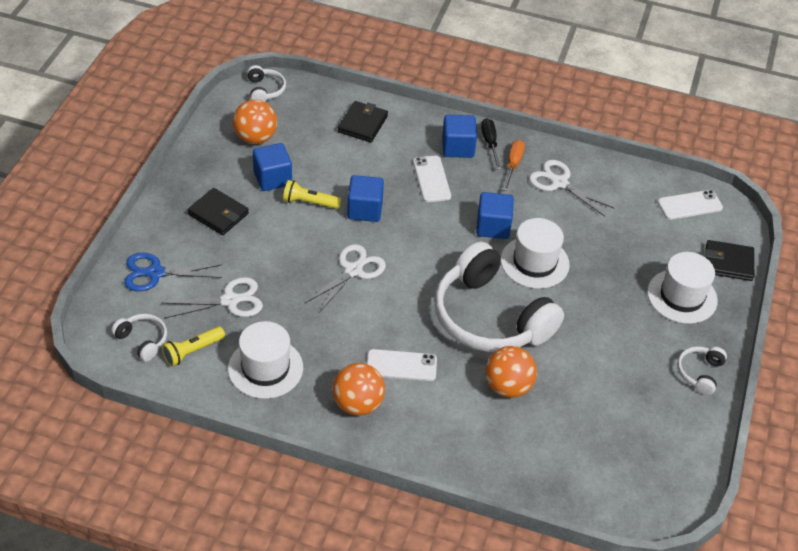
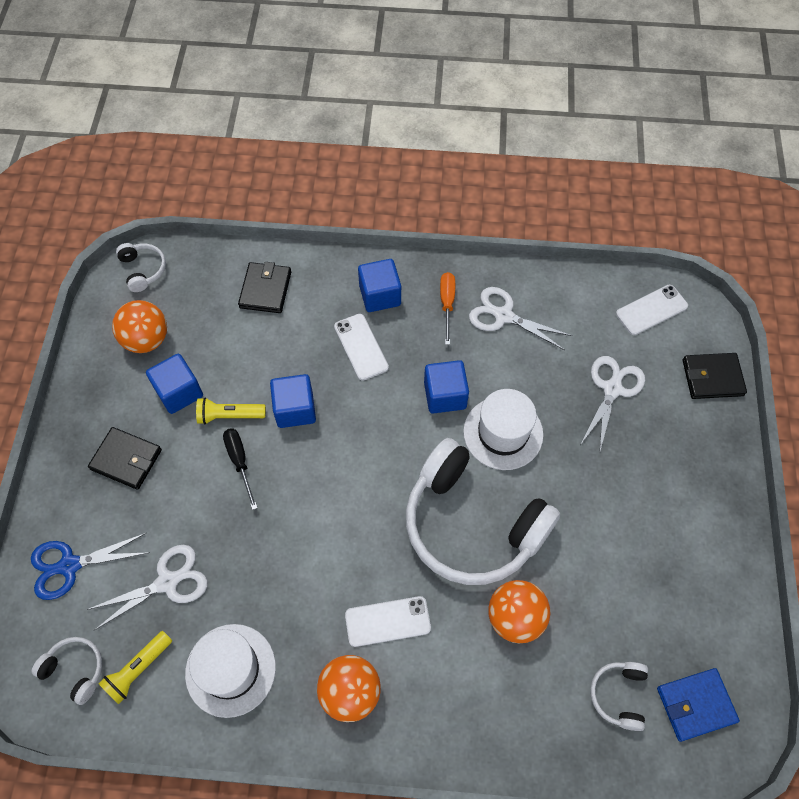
camera: 10 degrees left, 15 degrees up
(353, 271) = (301, 500): white scissors -> white scissors (612, 389)
(490, 143) = (414, 281): black screwdriver -> black screwdriver (240, 462)
(642, 477) = (695, 704): none -> blue wallet
(682, 296) = (674, 437): white hat -> none
(700, 373) = (721, 538): white headphones -> white headphones (619, 695)

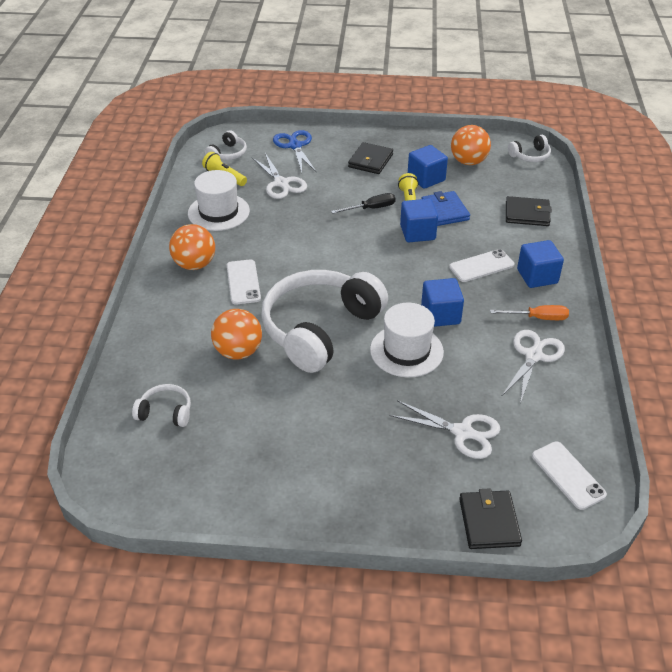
camera: 90 degrees right, 20 degrees down
(695, 704) = (148, 464): blue wallet -> blue wallet (445, 211)

